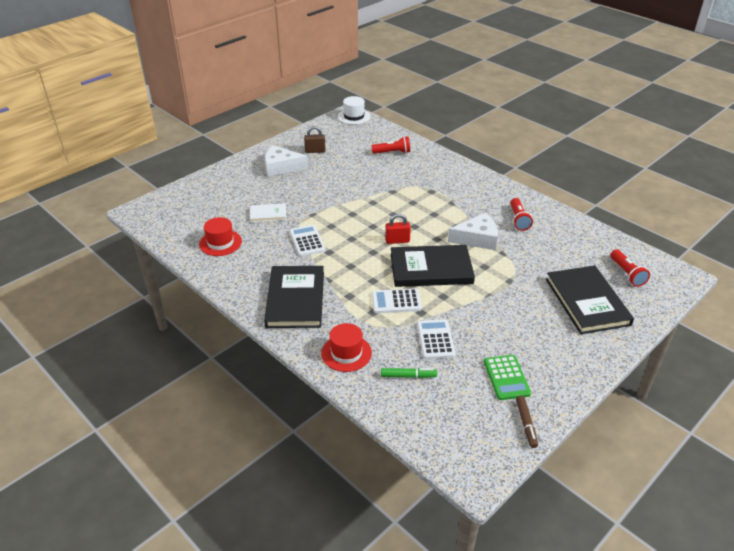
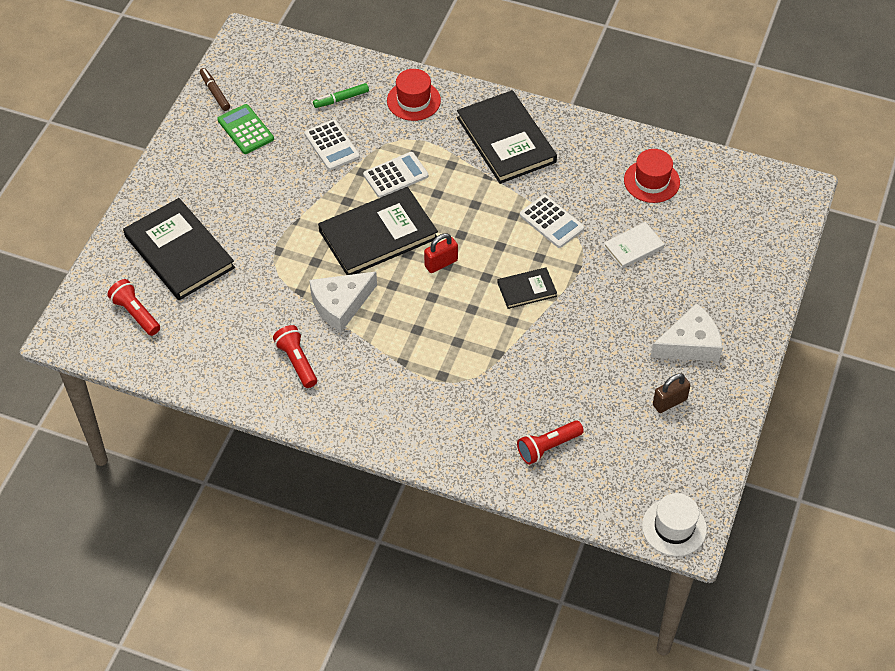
camera: 155 degrees right, 15 degrees up
(352, 213) = (527, 289): none -> black book

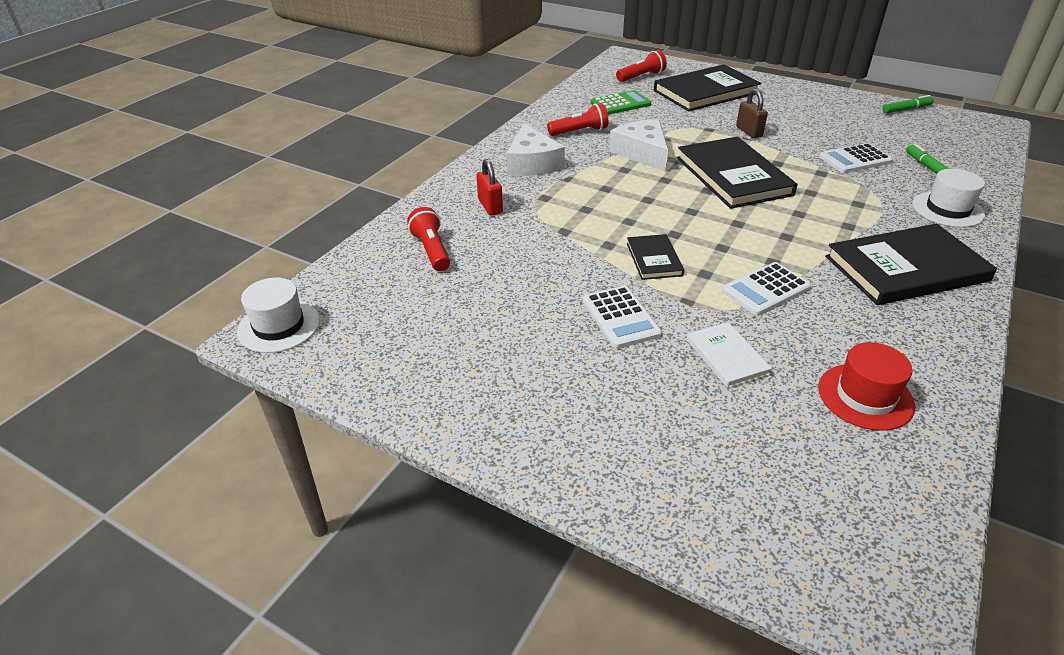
camera: 100 degrees right, 15 degrees down
(215, 92) = (906, 109): brown marker -> green marker
(245, 129) = (861, 120): green calculator -> green calculator (620, 104)
(395, 175) = (821, 191): white calculator -> white calculator (620, 317)
(413, 100) = (947, 209): red hat -> white hat
(441, 263) = (694, 208): red padlock -> red padlock (490, 206)
(669, 402) = (455, 351): brown padlock -> brown padlock (749, 132)
(690, 344) = (545, 386): white cheese -> white cheese (532, 163)

